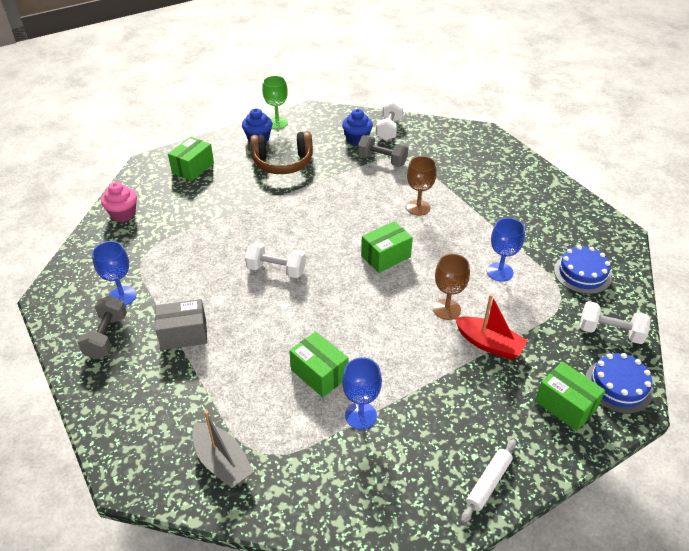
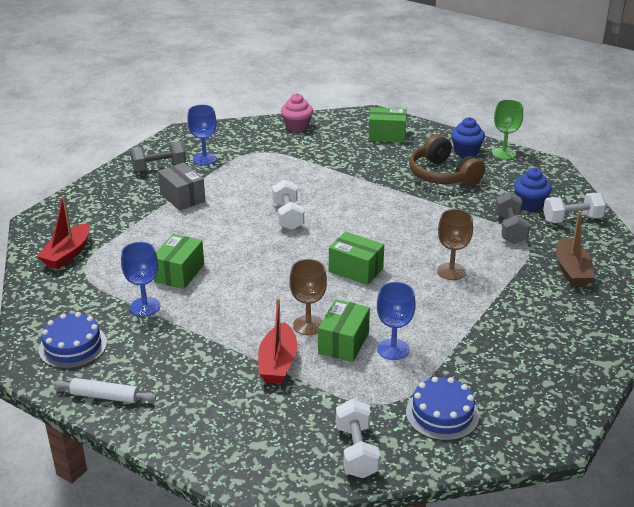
camera: 65 degrees right, 10 degrees down
(222, 462) = (67, 254): grey boat -> red boat
(450, 154) = (572, 271): none -> brown boat
(565, 405) = (225, 431): green box -> green box (343, 343)
(618, 386) = (275, 469): blue cake -> blue cake (73, 346)

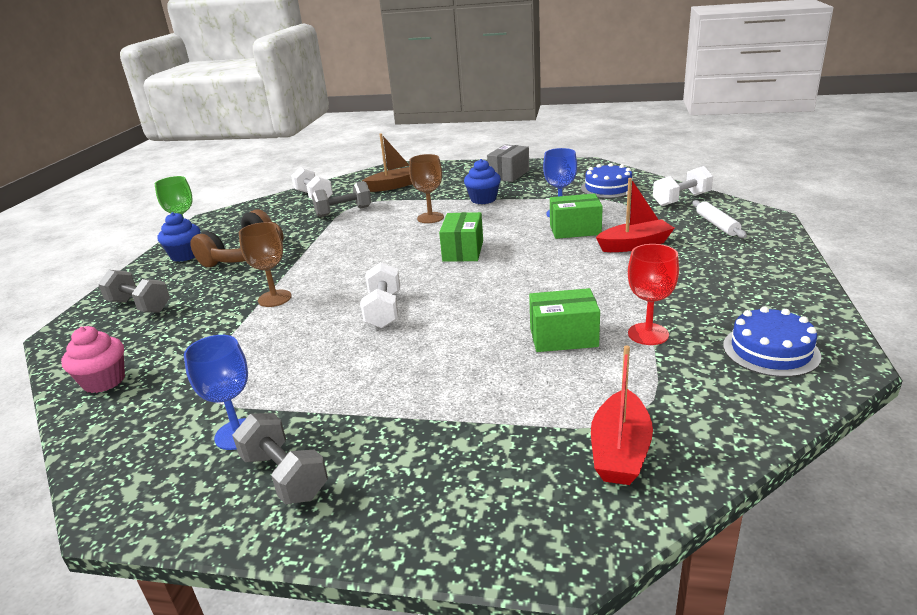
camera: 110 degrees left, 5 degrees down
(67, 254) = (620, 451): red boat -> red boat turned 105 degrees clockwise
(105, 396) = (796, 300): white rolling pin -> white rolling pin (717, 225)
(145, 307) = (648, 334): blue goblet -> red goblet
(182, 197) = (380, 406): grey box -> grey box (509, 174)
(288, 216) = (384, 310): white dumbbell -> white dumbbell turned 60 degrees counterclockwise
(308, 325) = (569, 248): brown goblet -> brown goblet (274, 298)
(387, 135) = (139, 306): green box -> grey dumbbell
(530, 204) = (295, 212): blue cupcake -> blue cupcake (483, 199)

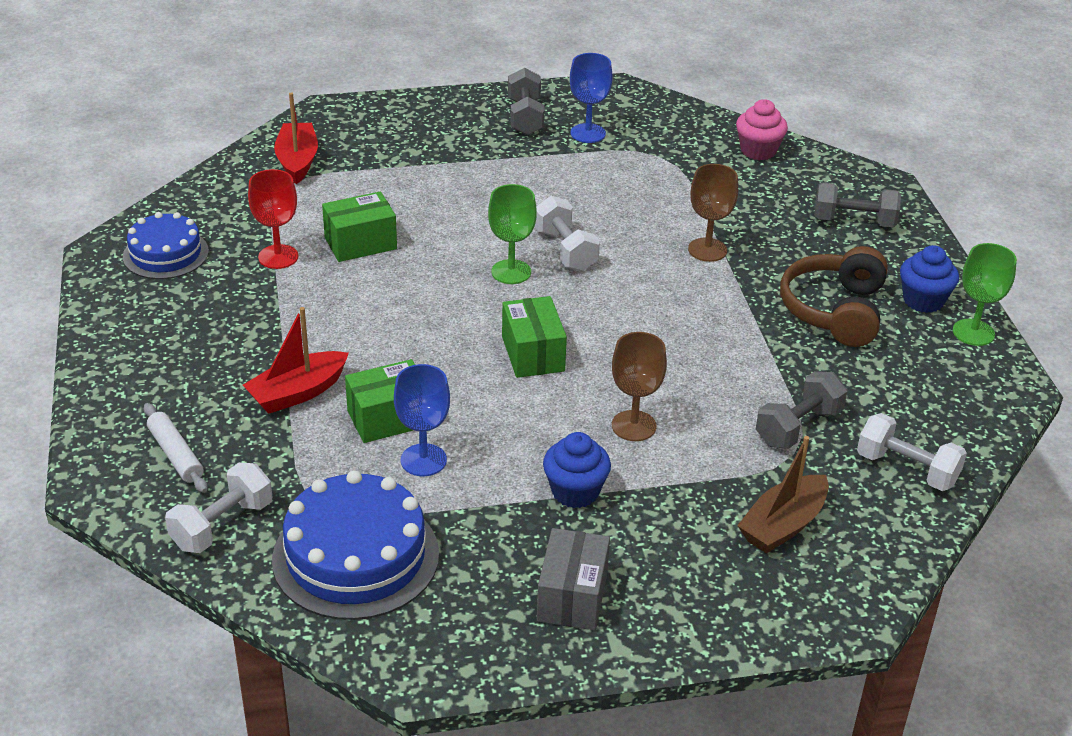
camera: 155 degrees right, 10 degrees up
(284, 476) = (525, 117): grey dumbbell -> grey dumbbell turned 60 degrees clockwise
(441, 299) = (511, 272): none -> green goblet
(608, 188) = (356, 556): blue cake -> blue cake, size x1.58

